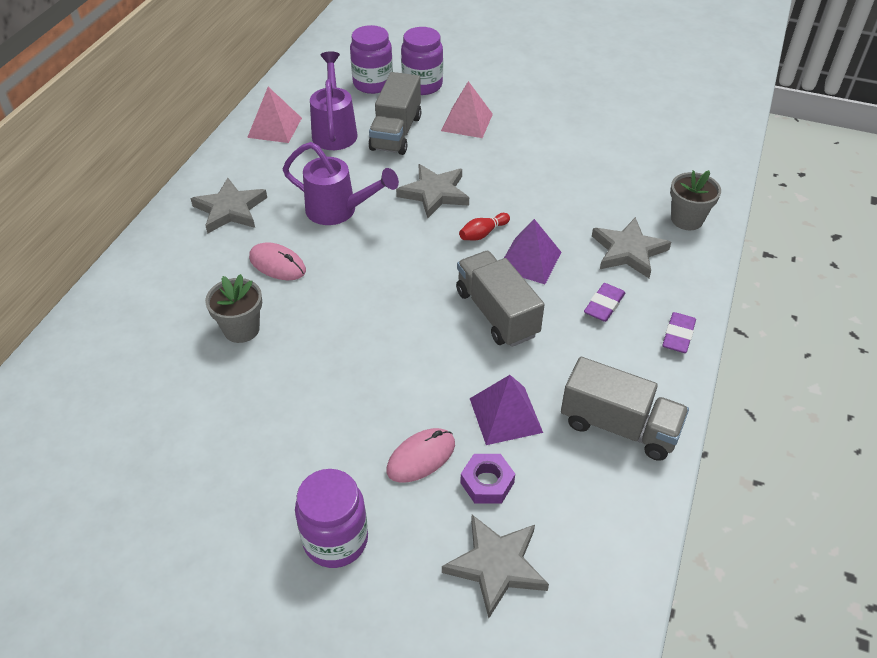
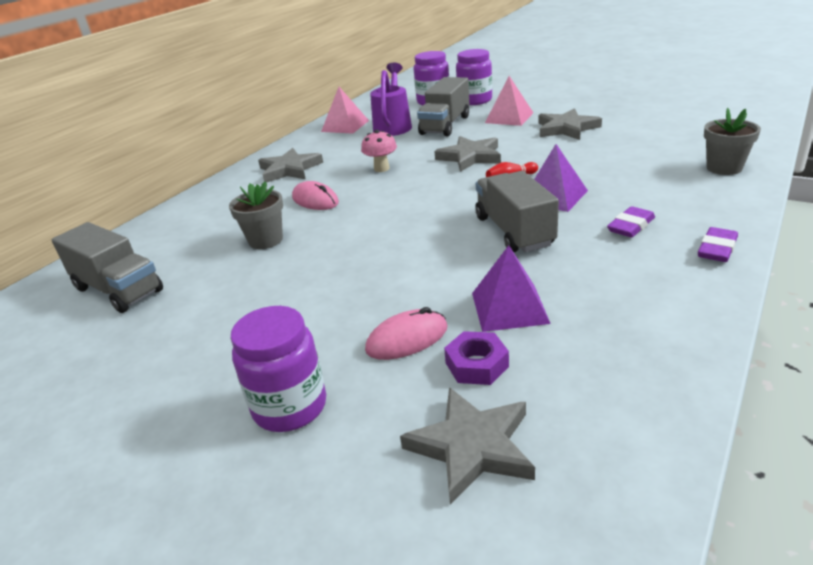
camera: 15 degrees right, 15 degrees down
(339, 211) = (381, 169): purple watering can -> pink mushroom
(619, 426) = (643, 321): grey truck -> grey truck (118, 290)
(628, 251) = (659, 189): grey star -> grey star (566, 128)

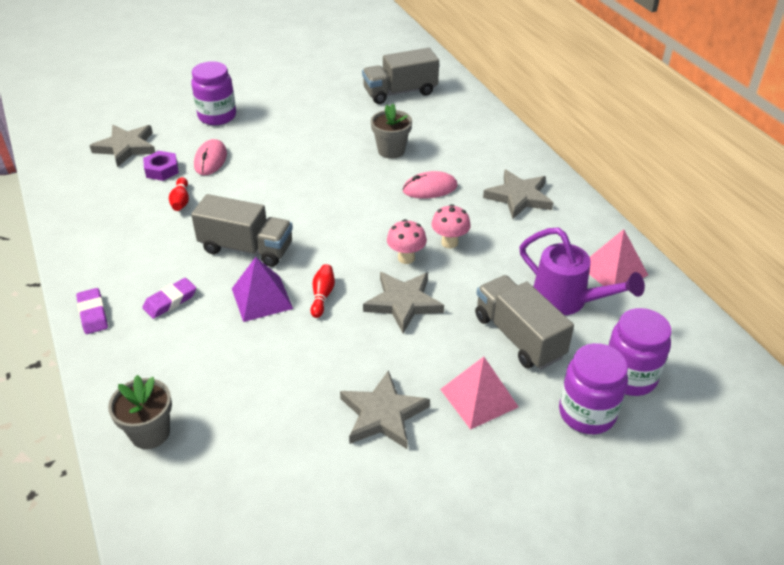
camera: 120 degrees right, 10 degrees up
(422, 173) = (406, 258): none -> pink mushroom
(509, 307) = (181, 201): purple pyramid -> red bowling pin
(631, 226) = (170, 301): purple eraser -> purple eraser turned 60 degrees clockwise

